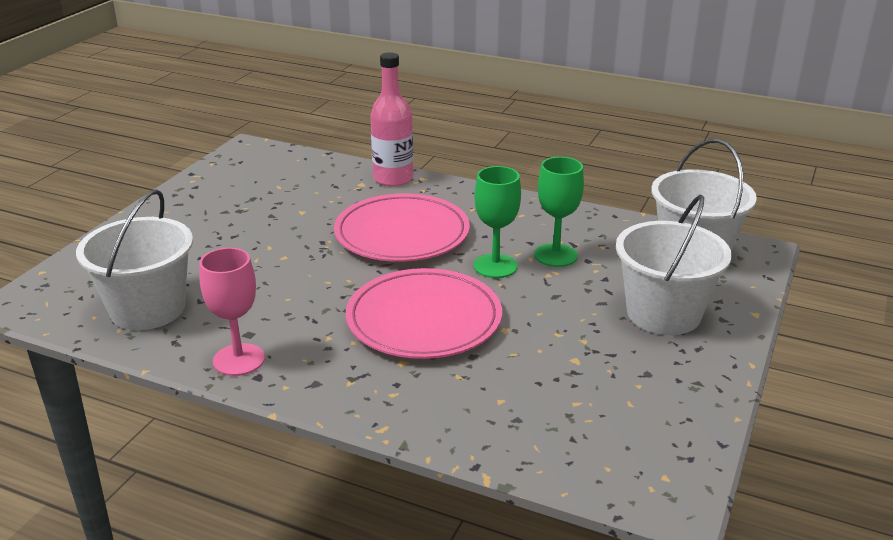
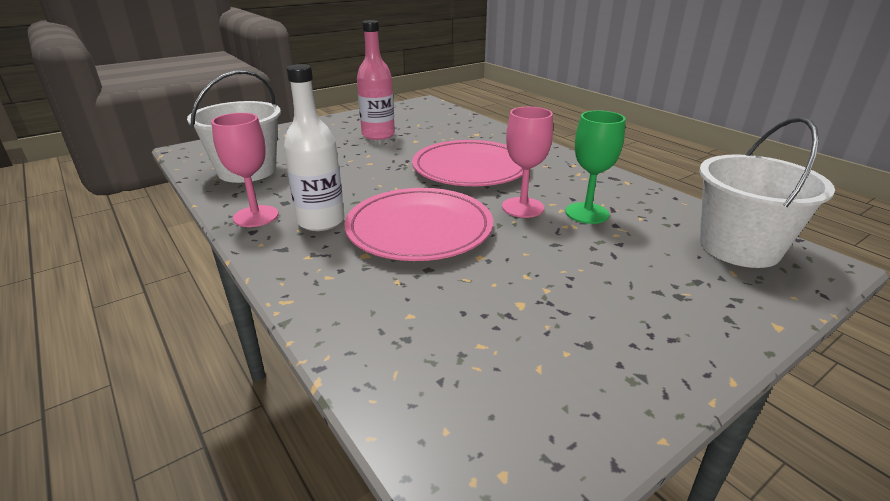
camera: 30 degrees right, 0 degrees up
(317, 342) = (321, 221): none -> white bottle
(393, 178) = (503, 135): pink bottle -> pink bottle (378, 135)
(495, 266) = (522, 207): green goblet -> pink goblet
(663, 314) = (657, 292): white bucket -> none

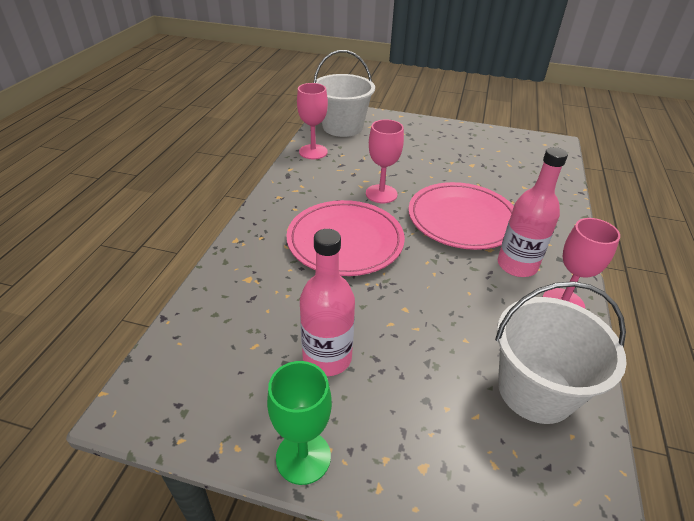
camera: 130 degrees left, 10 degrees up
(321, 221) = (517, 265): white bottle -> pink bottle
(587, 213) = (358, 171): green goblet -> green goblet (303, 457)
(662, 204) = (313, 152): none -> pink goblet

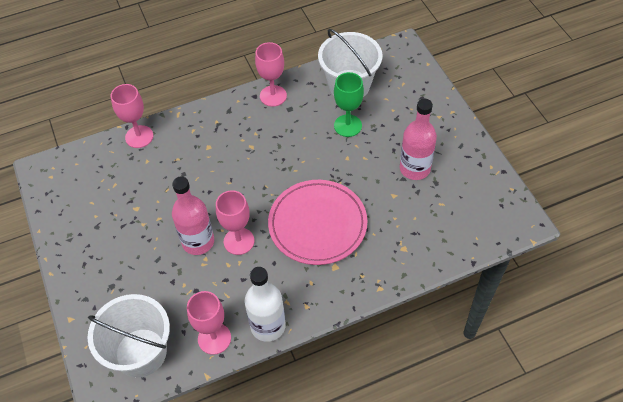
camera: 125 degrees left, 15 degrees up
(289, 174) = (268, 326): none -> white bottle
(303, 457) = (468, 142): green goblet -> green goblet (348, 125)
(462, 219) = (228, 176): pink plate -> none
(517, 265) = (256, 127): pink bottle -> pink bottle (198, 242)
(561, 193) = (139, 136): none -> pink goblet

